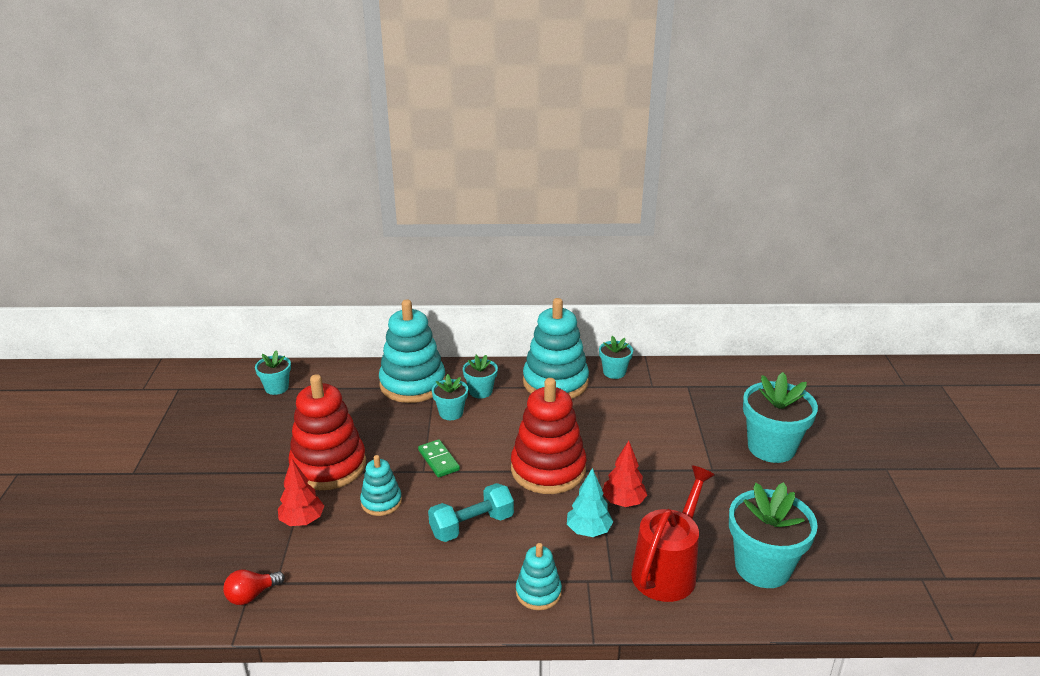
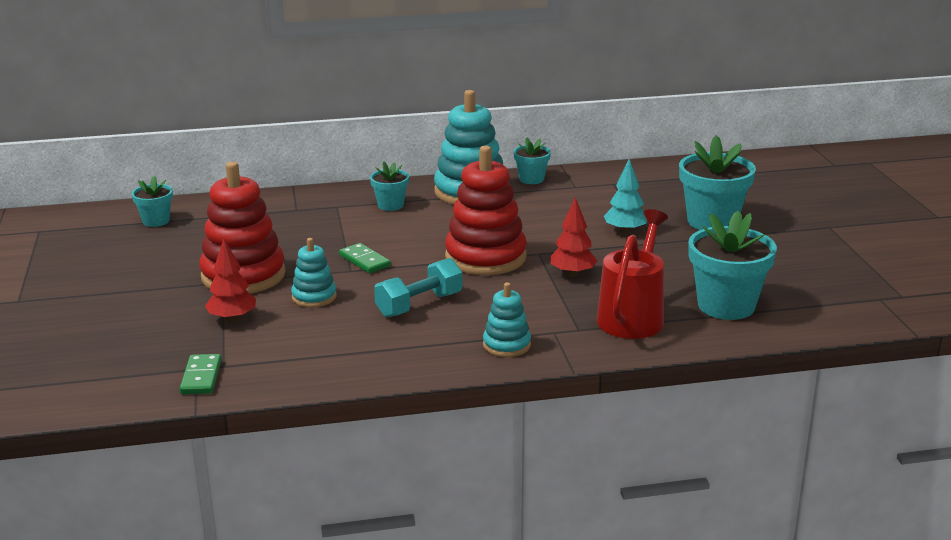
camera: 10 degrees left, 5 degrees down
(252, 595) = (201, 377): red light bulb -> green domino
(412, 384) = (312, 205): turquoise stacking toy -> none
(451, 413) = (364, 224): turquoise flower pot -> none
(588, 531) = (543, 297): turquoise tree -> turquoise tree (625, 231)

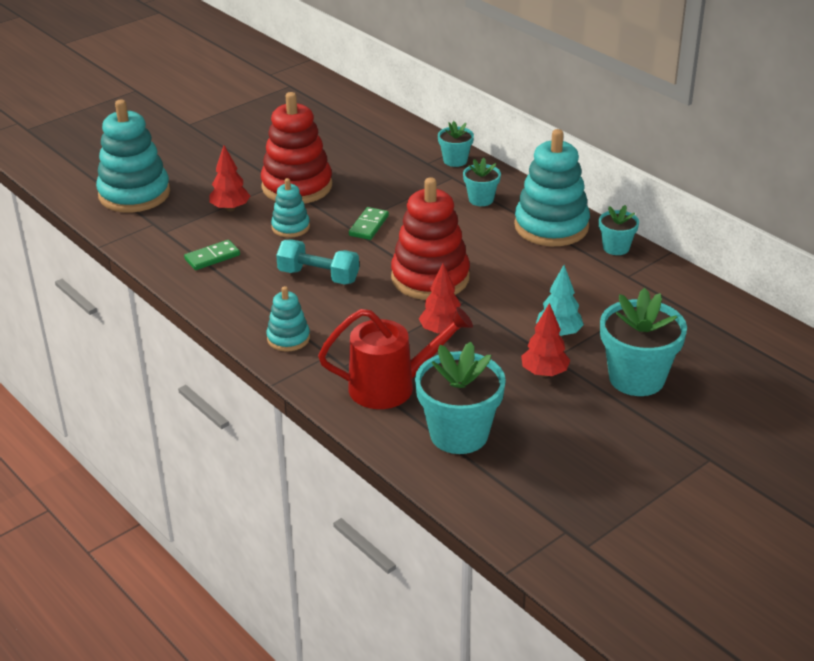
camera: 60 degrees right, 10 degrees up
(116, 366) = (134, 194): none -> turquoise stacking toy
(156, 221) = (348, 118): turquoise flower pot -> turquoise flower pot (455, 160)
(201, 377) = (143, 230): green domino -> green domino (212, 257)
(673, 251) = (544, 373): none -> red tree

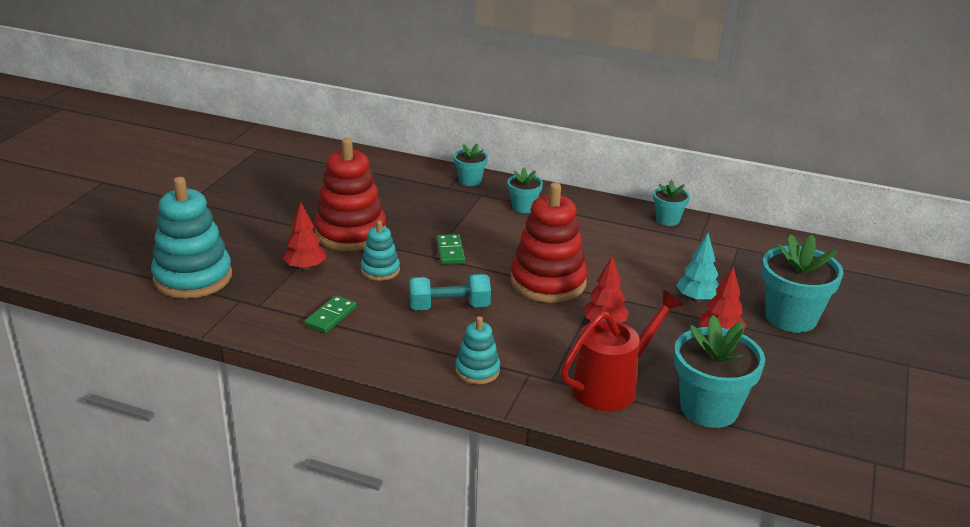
camera: 30 degrees left, 5 degrees down
(551, 226) = (601, 215): turquoise stacking toy -> none

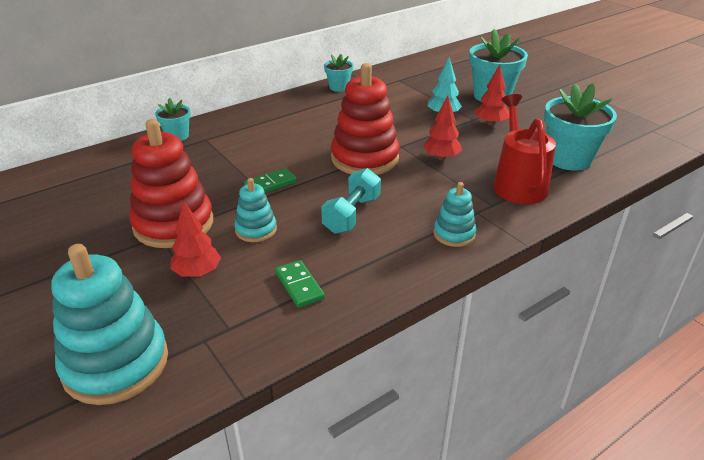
camera: 55 degrees left, 5 degrees up
(450, 251) = (271, 184): green domino -> green domino turned 60 degrees counterclockwise
(523, 207) = (250, 129): turquoise flower pot -> none

